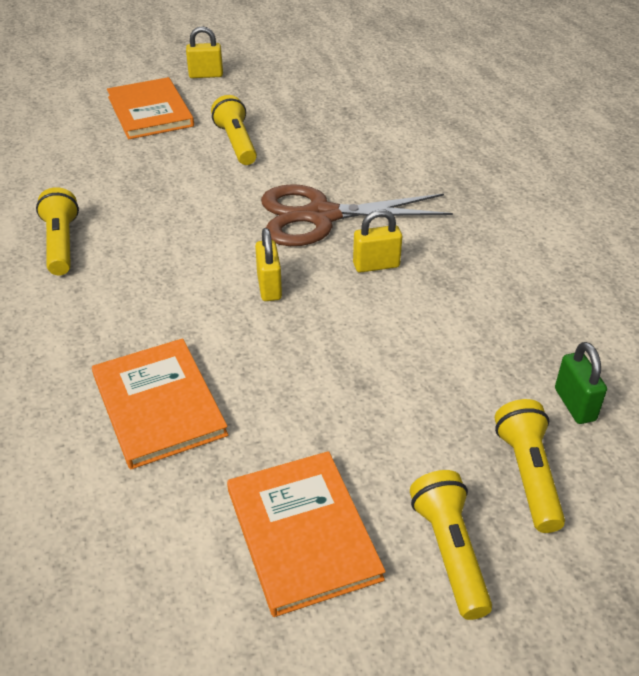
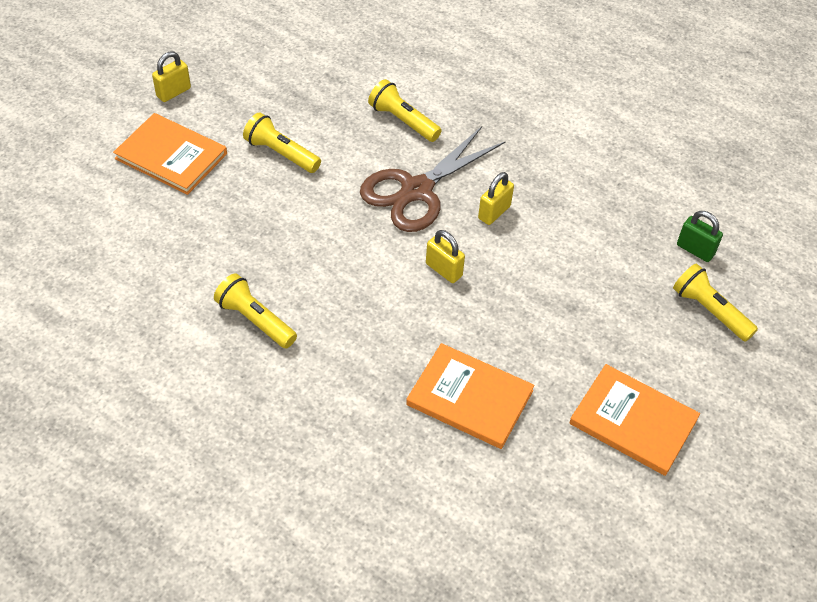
camera: 40 degrees left, 10 degrees up
(450, 552) = (712, 381): yellow flashlight -> yellow flashlight (403, 121)

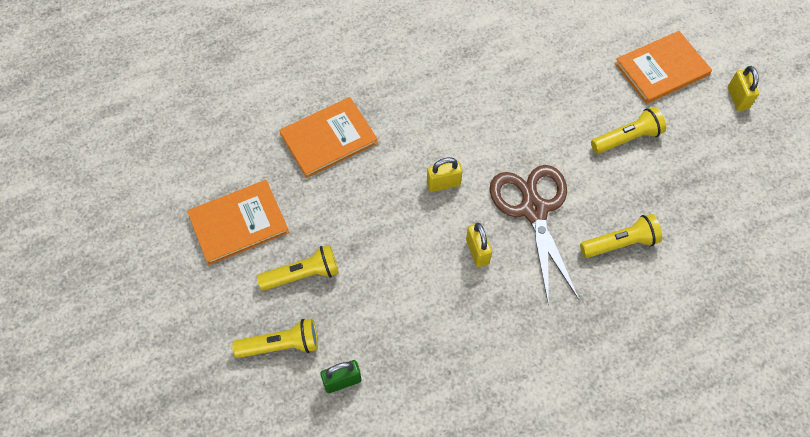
camera: 125 degrees right, 10 degrees up
(255, 320) = (473, 54): yellow flashlight -> yellow flashlight (302, 275)

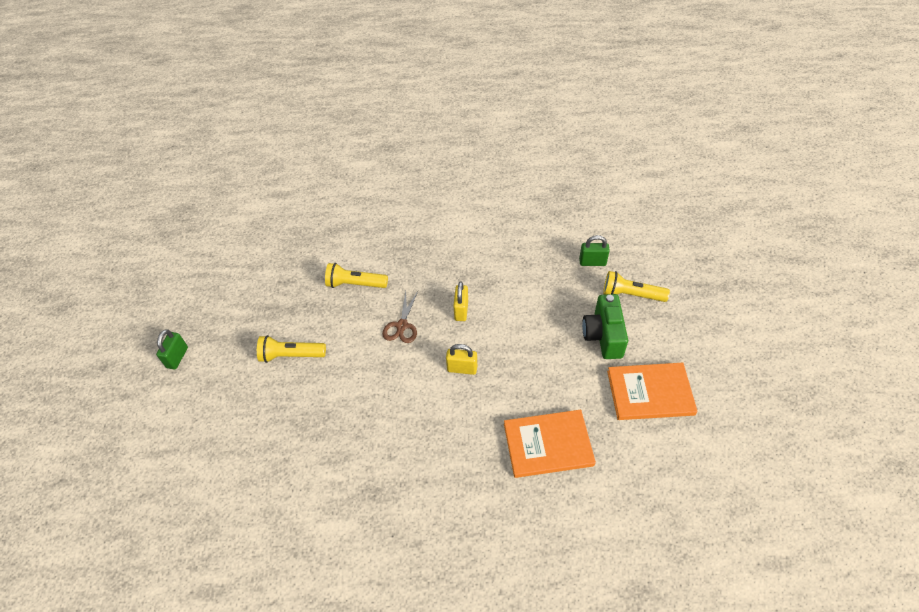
camera: 155 degrees left, 10 degrees down
(302, 275) = (603, 336): yellow flashlight -> green camera
(533, 210) = (402, 325): brown scissors -> brown scissors, size x0.53
(661, 69) = (212, 406): orange book -> none
(737, 98) = (177, 357): yellow padlock -> green padlock

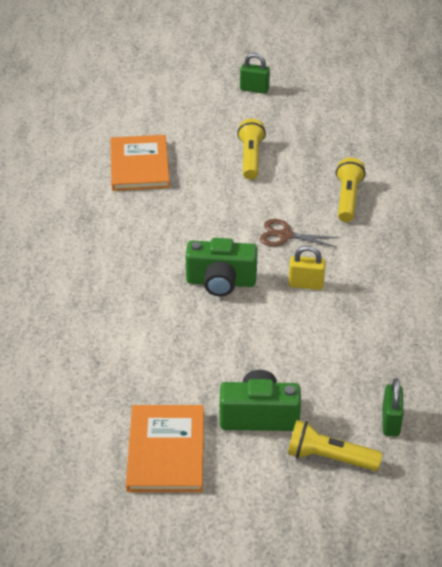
camera: 90 degrees right, 10 degrees down
(462, 369) = (221, 282): yellow padlock -> green camera
(548, 444) = (112, 346): orange book -> orange book (139, 165)
(631, 295) = (329, 457): yellow flashlight -> yellow flashlight turned 90 degrees counterclockwise

